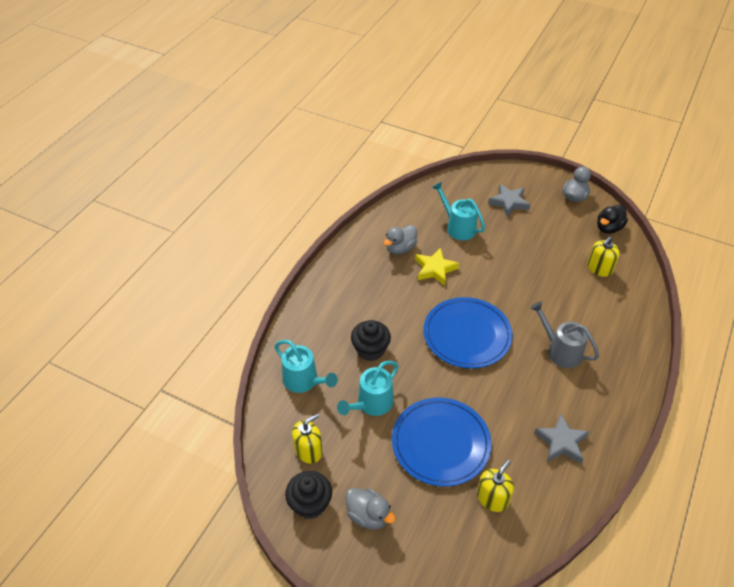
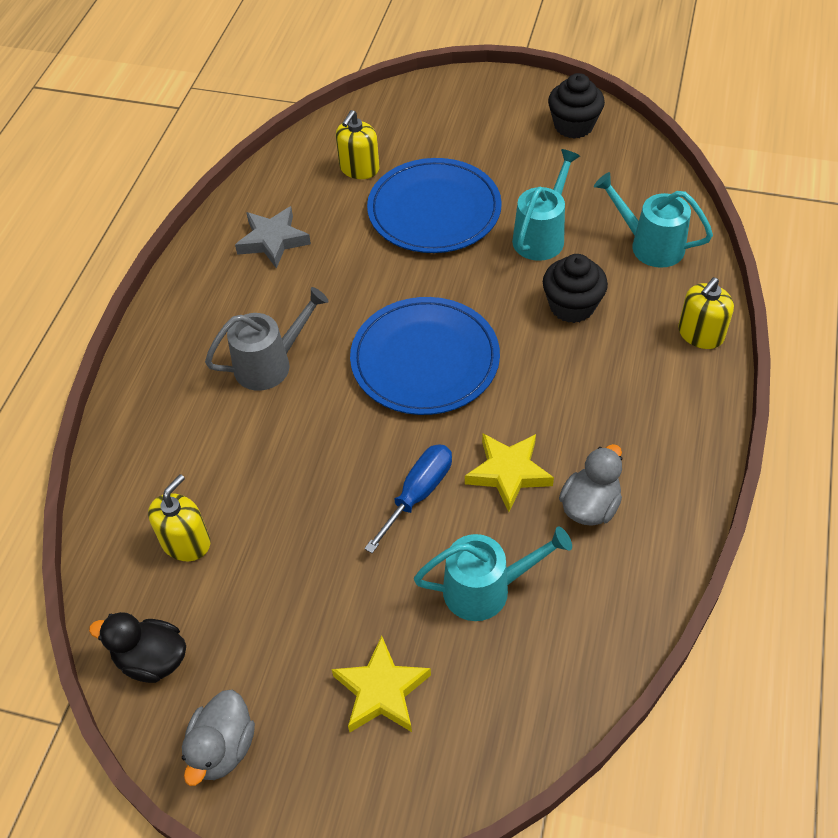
camera: 170 degrees right, 5 degrees up
(308, 450) = (601, 171): yellow soap dispenser -> yellow soap dispenser (700, 334)
(368, 515) = (502, 128): grey duck -> none
(457, 227) = (487, 589): turquoise watering can -> turquoise watering can turned 45 degrees counterclockwise
(482, 268) = (418, 494): none -> blue screwdriver
(509, 202) = (381, 691): grey star -> yellow star
(560, 350) = (271, 364): grey watering can -> grey watering can turned 60 degrees counterclockwise
(608, 228) = (152, 659): black duck -> black duck turned 105 degrees counterclockwise

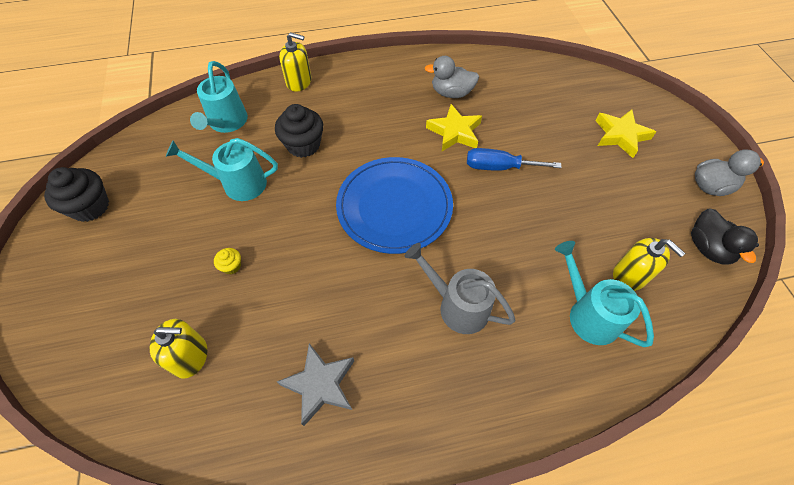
camera: 120 degrees left, 5 degrees up
(186, 542) = (630, 275): yellow soap dispenser -> yellow soap dispenser turned 135 degrees counterclockwise
(434, 210) = (231, 266): blue plate -> yellow cupcake
(487, 589) = (532, 116): turquoise watering can -> turquoise watering can (587, 314)

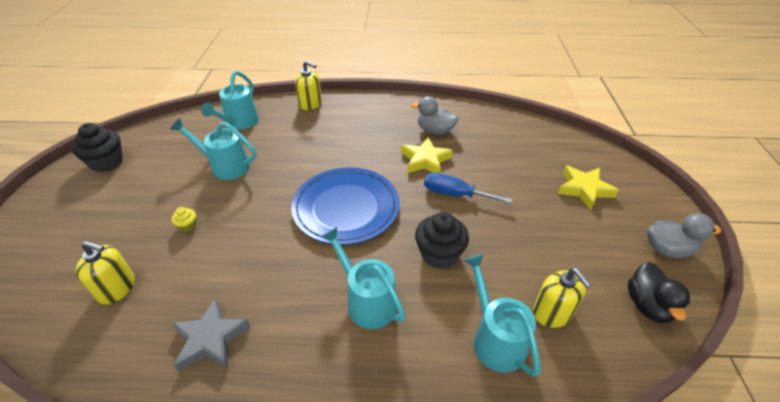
camera: 15 degrees right, 15 degrees down
(303, 145) = (291, 148): black cupcake -> black cupcake (439, 254)
(457, 305) = (366, 301): grey watering can -> turquoise watering can

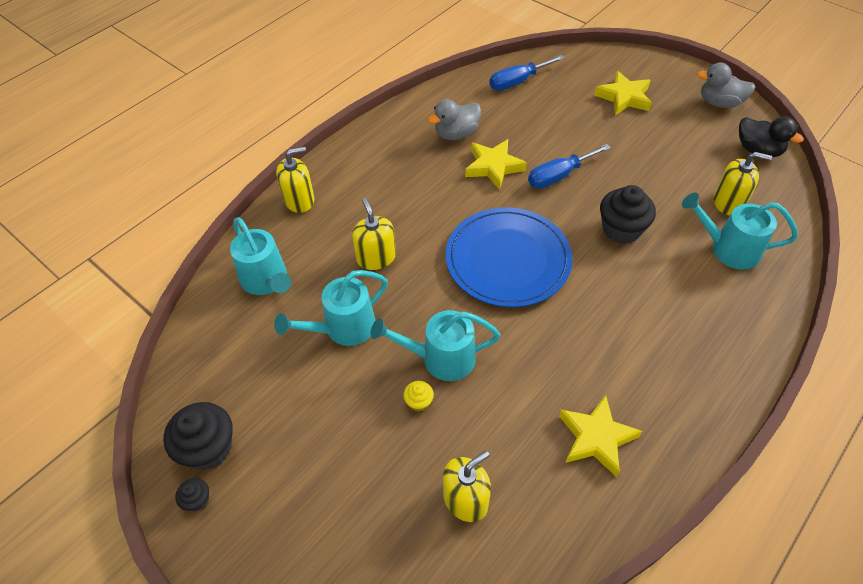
camera: 50 degrees left, 10 degrees up
(69, 176) = (197, 500): none -> black cupcake
(210, 339) = (596, 438): grey star -> yellow star
(293, 151) = (376, 257): none -> yellow soap dispenser
(366, 301) = (635, 305): turquoise watering can -> turquoise watering can (440, 358)
(520, 132) = (517, 82): none -> blue screwdriver
(667, 250) = (719, 103): grey duck -> grey duck turned 120 degrees counterclockwise

